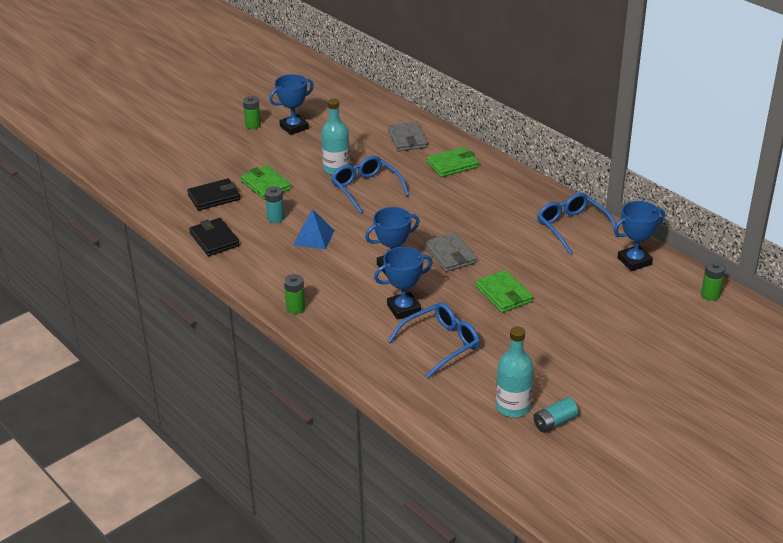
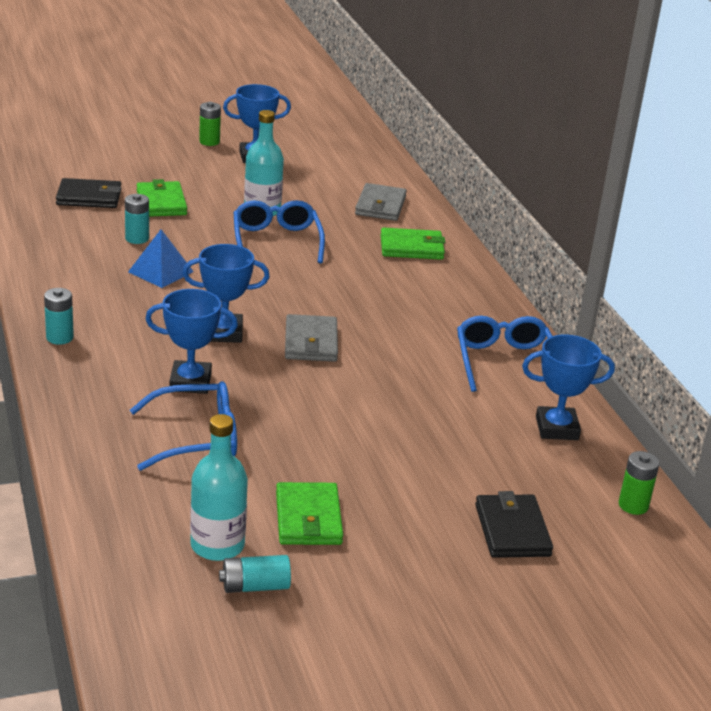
camera: 20 degrees right, 5 degrees down
(214, 239) = (43, 238): black wallet -> black wallet (512, 530)
(295, 308) = (59, 337): green battery -> turquoise battery
(503, 294) = (337, 408): green wallet -> green wallet (308, 518)

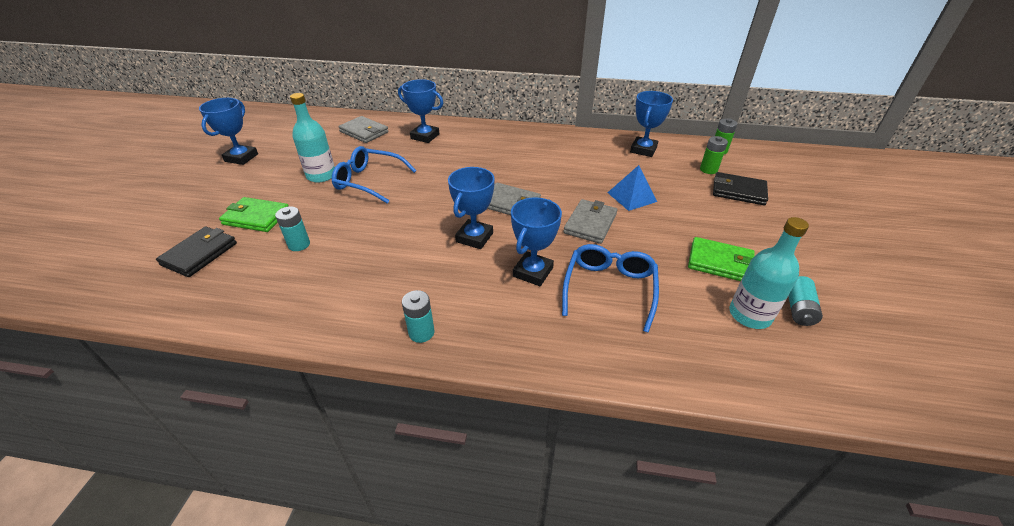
camera: 60 degrees left, 10 degrees up
(160, 271) = (362, 245): blue pyramid -> blue pyramid (631, 197)
(209, 142) = (192, 170): green battery -> green battery (708, 170)
(315, 407) = (590, 224): none -> grey wallet
(412, 248) = (425, 136): green wallet -> blue trophy
(505, 362) = (571, 145): blue glasses -> none

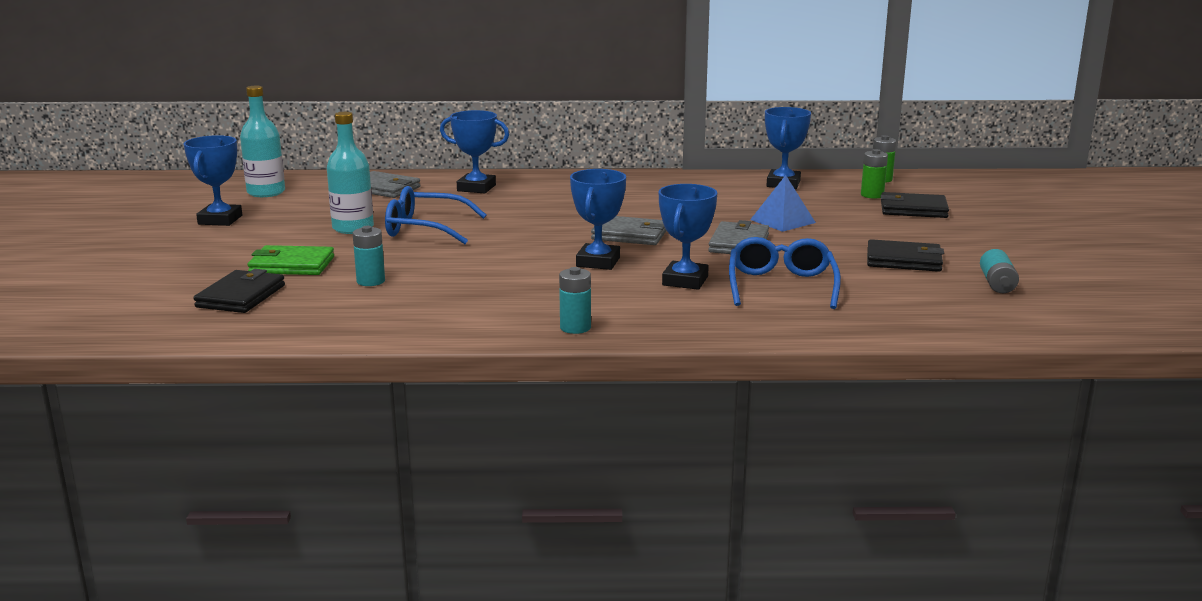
camera: 10 degrees left, 20 degrees down
(720, 263) = (904, 260): green wallet -> black wallet
(750, 315) = (945, 291): turquoise bottle -> turquoise bottle (266, 192)

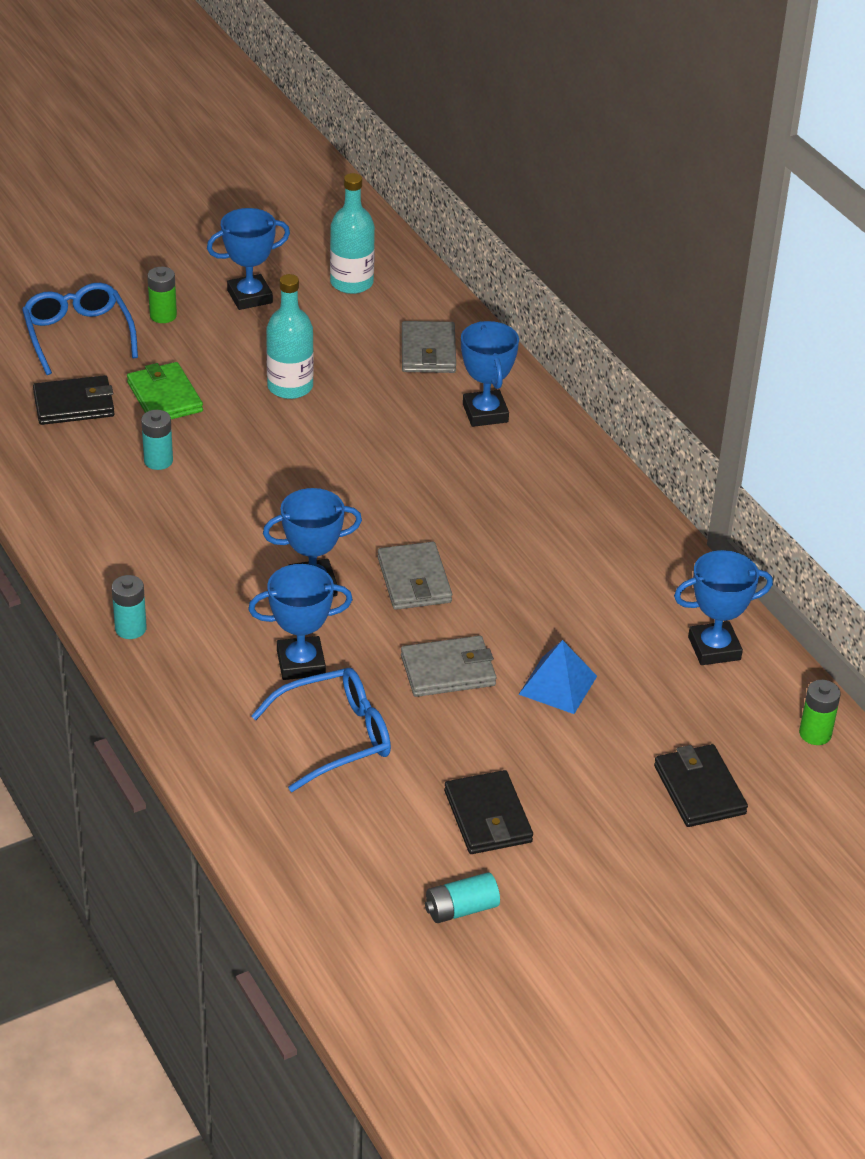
camera: 60 degrees right, 20 degrees up
(425, 229) = (324, 433): blue glasses -> blue glasses (78, 335)
(872, 195) = (732, 739): green battery -> green battery (163, 315)

